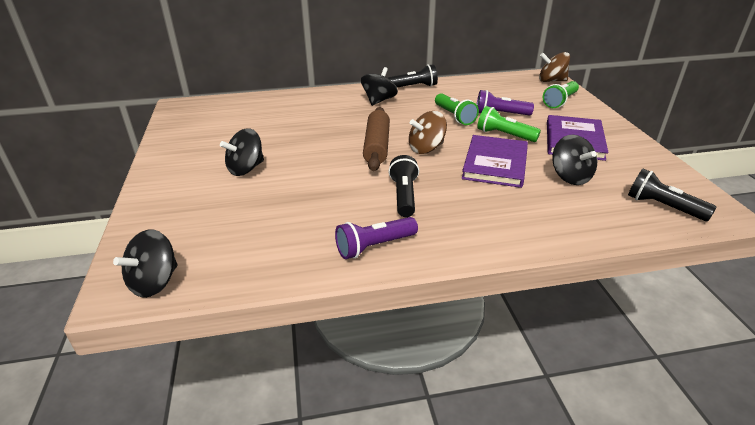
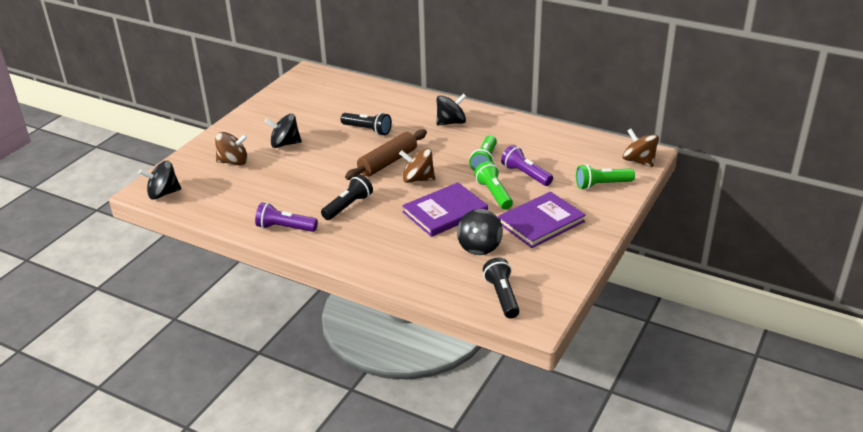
camera: 40 degrees right, 0 degrees up
(208, 208) = (233, 162): none -> brown spinning top
(414, 87) = (501, 119): black flashlight -> black flashlight (367, 130)

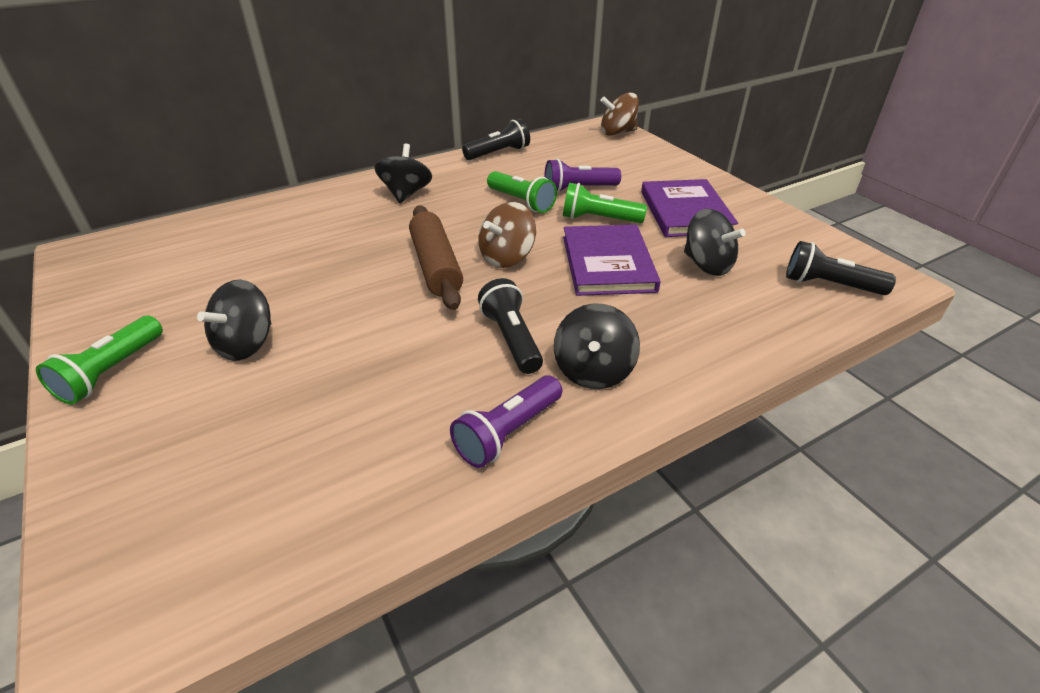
camera: 60 degrees left, 5 degrees up
(163, 193) = (167, 603): black spinning top -> black spinning top (593, 370)
(233, 162) = (209, 430): brown spinning top -> none
(367, 130) = (330, 255): black flashlight -> black flashlight (498, 153)
(602, 185) = (642, 160): green flashlight -> green flashlight (111, 372)

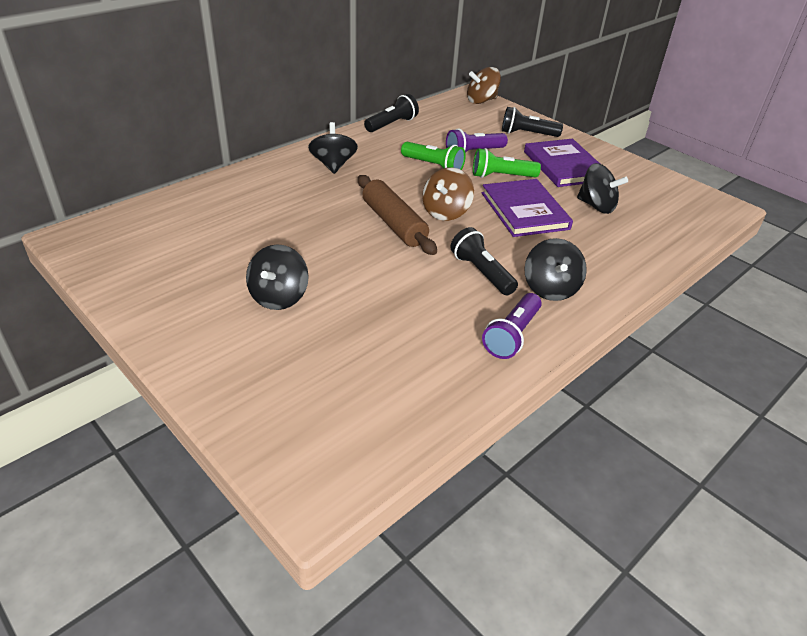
camera: 15 degrees left, 0 degrees up
(111, 372) = (181, 329): green flashlight -> none
(829, 285) = (685, 214): black flashlight -> black flashlight (527, 134)

